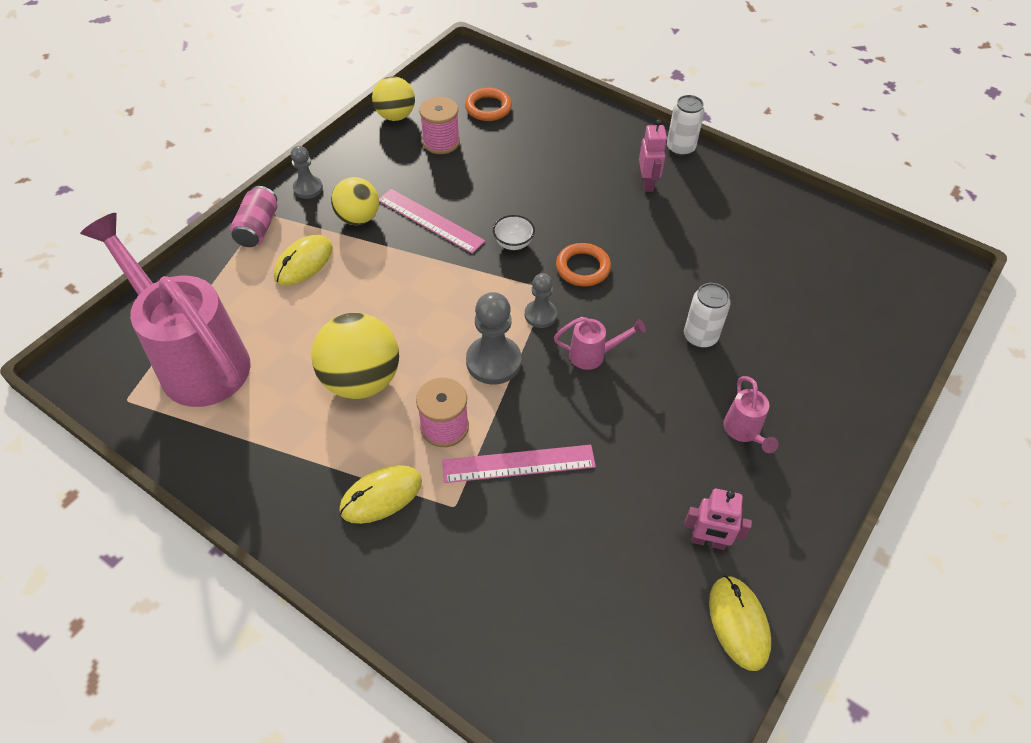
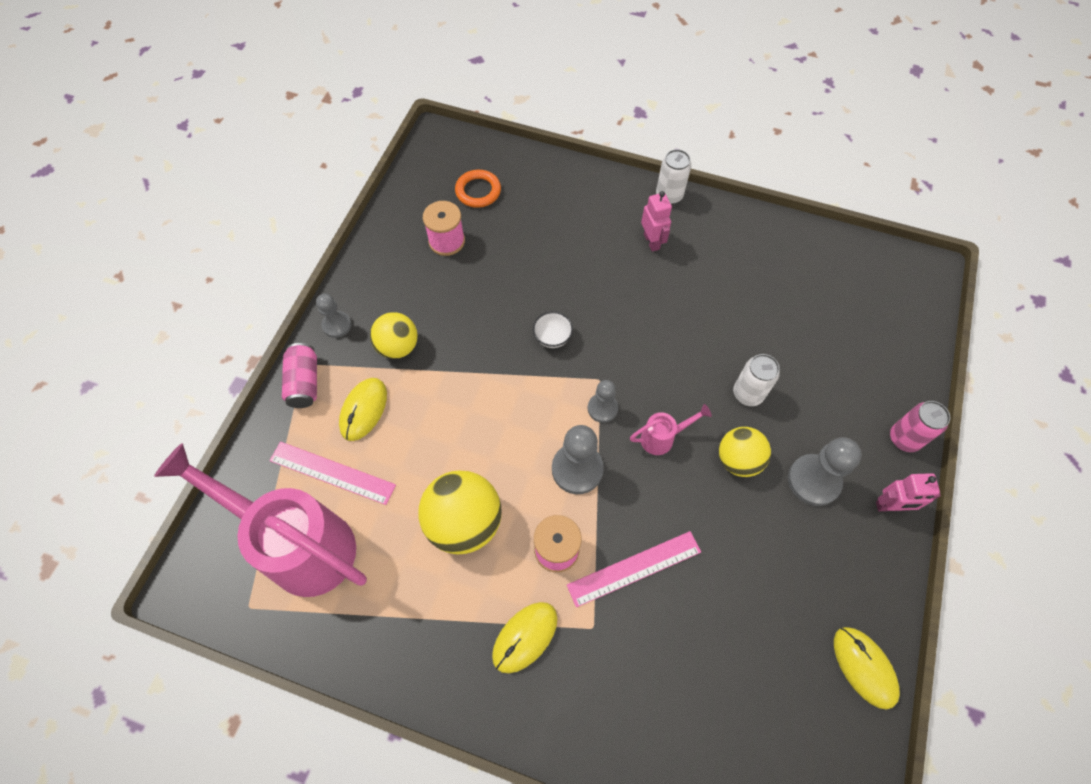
camera: 15 degrees left, 10 degrees up
(395, 116) = (392, 221): yellow ball -> yellow ball (738, 460)
(430, 220) = (467, 332): pink ruler -> pink ruler (332, 472)
(583, 268) = (623, 348): orange ring -> none
(708, 541) = (816, 597): pink robot -> pink robot (890, 506)
(744, 432) = (813, 481): pink watering can -> grey pawn
(862, 418) = (904, 438): none -> pink can

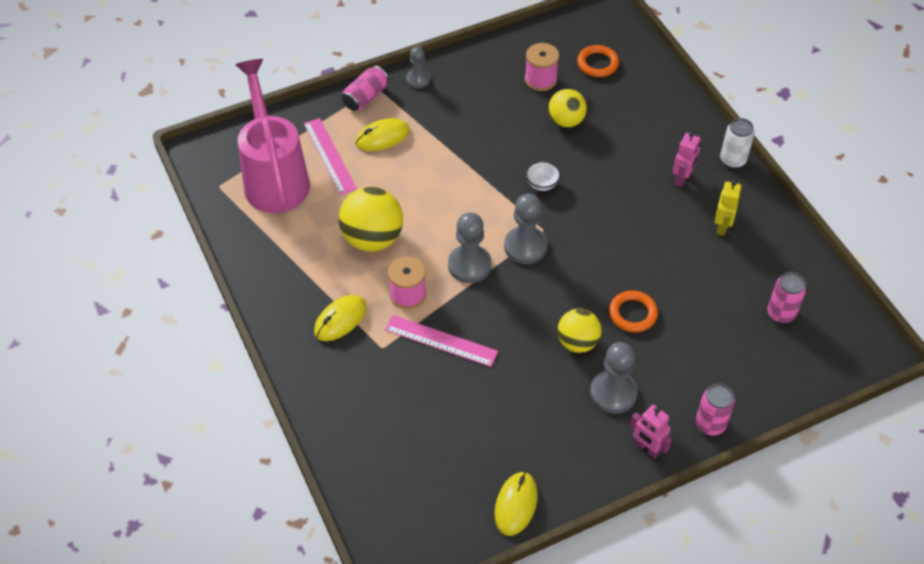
camera: 45 degrees right, 10 degrees down
(398, 346) = (440, 118): yellow ball -> yellow ball (566, 121)
(525, 637) = (340, 319): yellow mouse -> yellow mouse turned 45 degrees counterclockwise
(602, 408) = (525, 246): grey pawn -> grey pawn, size x1.63
(663, 438) = (544, 292): pink watering can -> none
(724, 259) = (722, 226): none -> yellow robot
(748, 394) = (633, 313): white can -> orange ring
(841, 297) = (781, 313): none -> pink can

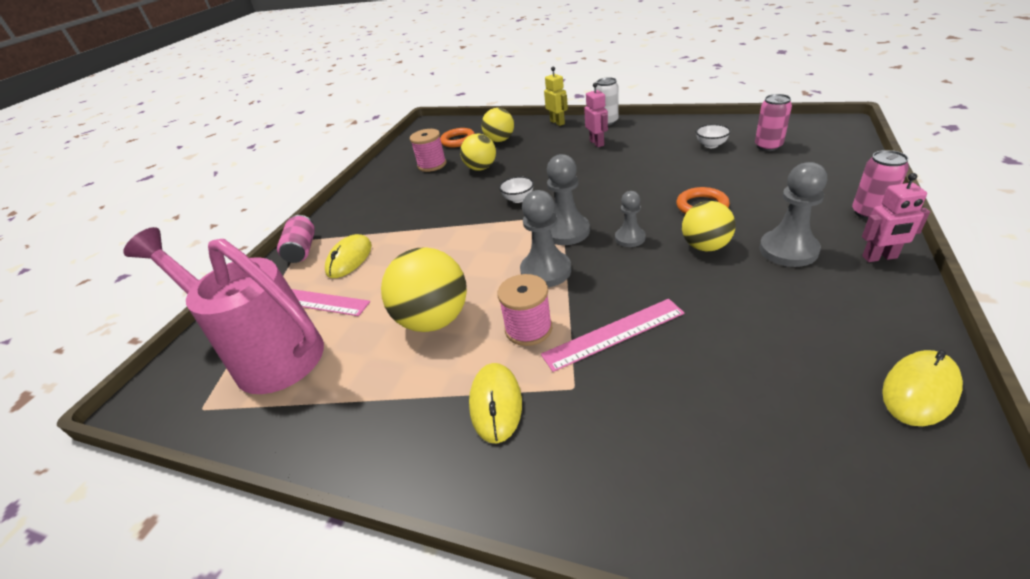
camera: 40 degrees left, 15 degrees down
(418, 79) = (337, 216): grey pawn -> grey pawn (630, 238)
(516, 504) = (920, 390): yellow mouse -> yellow mouse turned 75 degrees clockwise
(625, 97) = (500, 140): none -> yellow ball
(722, 226) = (659, 142): yellow robot -> yellow robot (557, 122)
(748, 269) = (711, 145): none -> white bowl

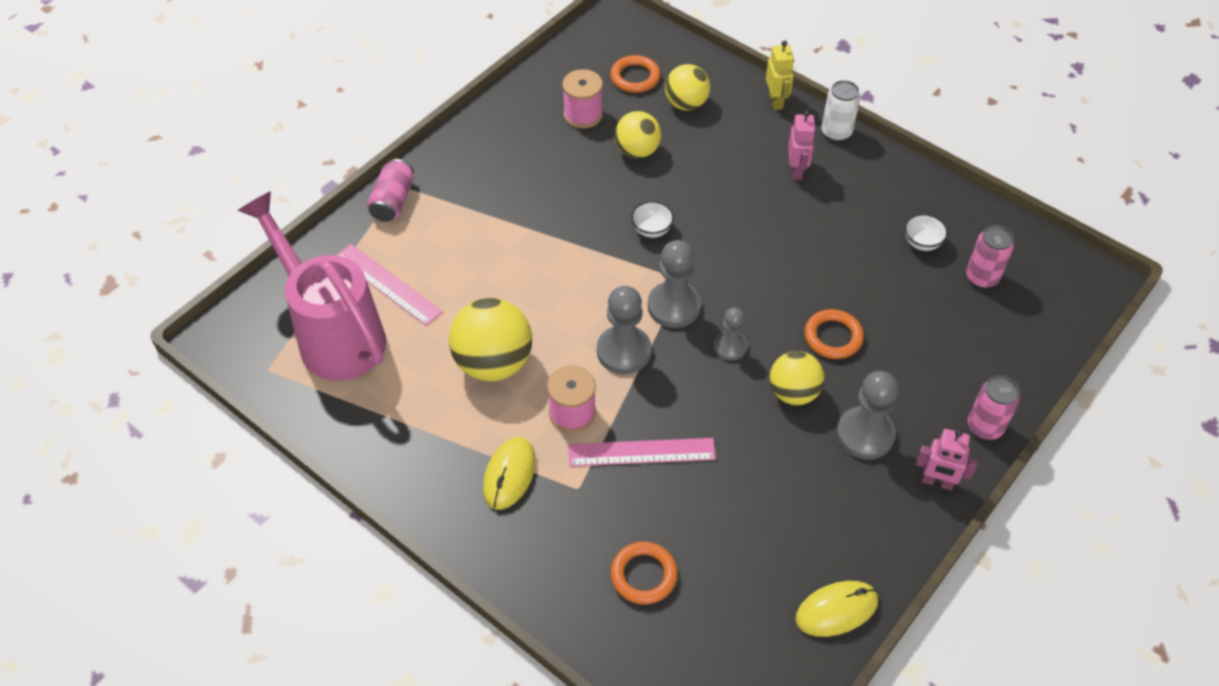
camera: 15 degrees right, 15 degrees up
(349, 259) = (439, 240): yellow mouse -> none
(701, 442) = (643, 575): none -> orange ring

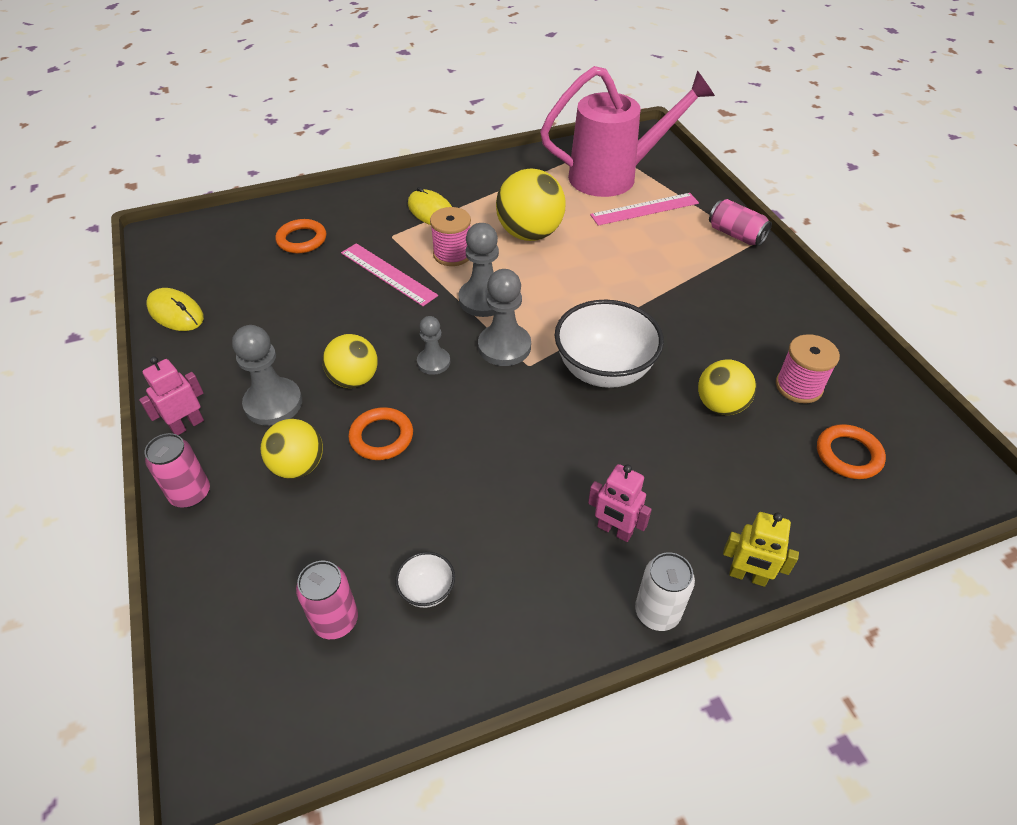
camera: 120 degrees right, 5 degrees down
(641, 452) = (388, 274): pink ruler -> pink ruler turned 75 degrees counterclockwise
(651, 230) = (604, 370): white bowl -> white bowl, size x2.26
(686, 104) = (781, 481): yellow ball -> yellow ball (298, 466)
(836, 610) = (176, 313): yellow mouse -> yellow mouse turned 60 degrees counterclockwise

